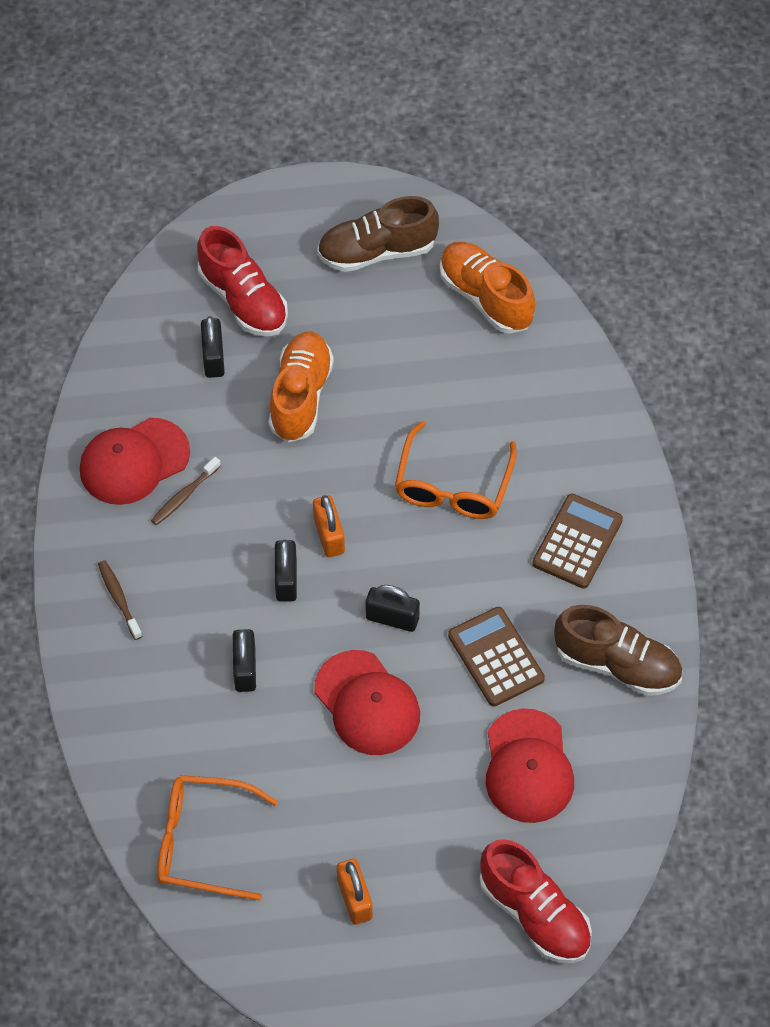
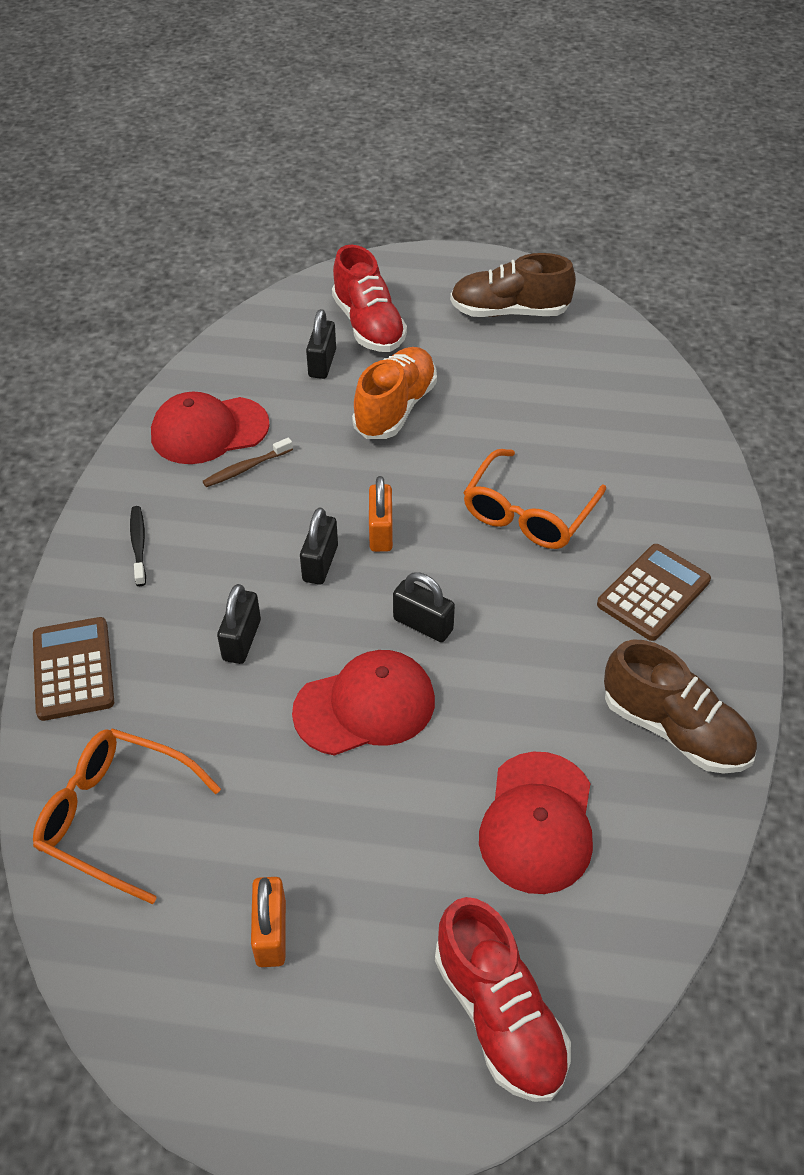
camera: 15 degrees right, 10 degrees down
(119, 599) = (139, 545): brown toothbrush -> black toothbrush
(367, 703) = (365, 706): red cap -> red cap turned 90 degrees counterclockwise
(485, 297) = (606, 364): orange shoe -> none
(495, 657) = (530, 690): brown calculator -> brown calculator (73, 669)

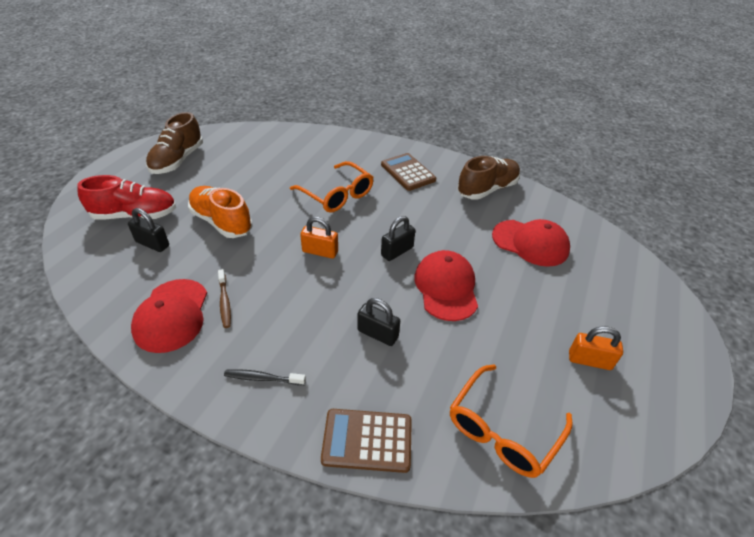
camera: 75 degrees left, 5 degrees down
(320, 563) = (331, 283): black padlock -> none
(499, 1015) = (631, 282): red shoe -> none

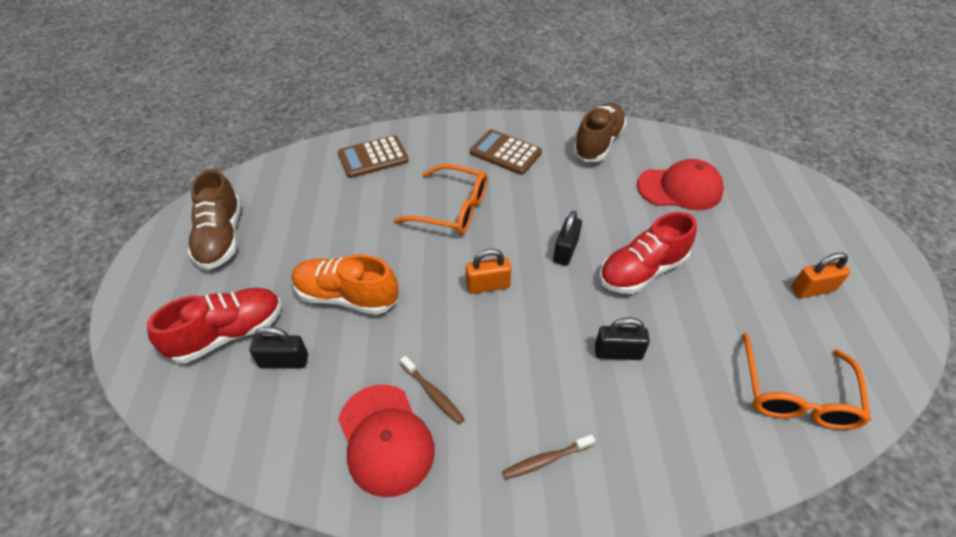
camera: 25 degrees left, 5 degrees up
(263, 378) = (546, 460): black toothbrush -> brown toothbrush
(367, 440) = (695, 470): brown calculator -> brown calculator (373, 157)
(446, 287) = (641, 271): red cap -> red shoe

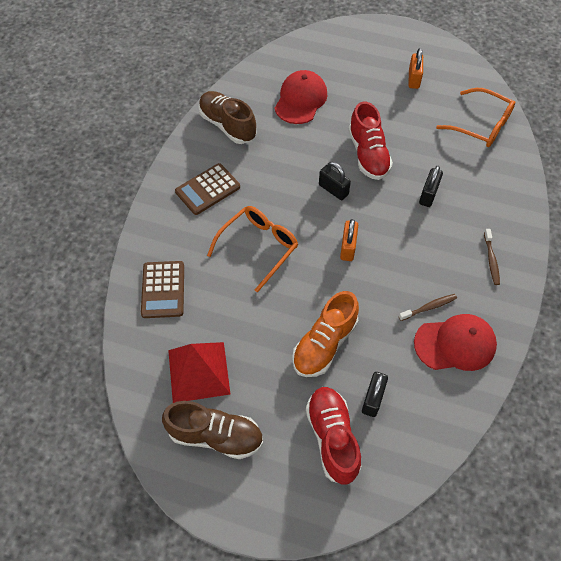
camera: 70 degrees left, 10 degrees up
(289, 206) = (199, 372): none -> red pyramid

